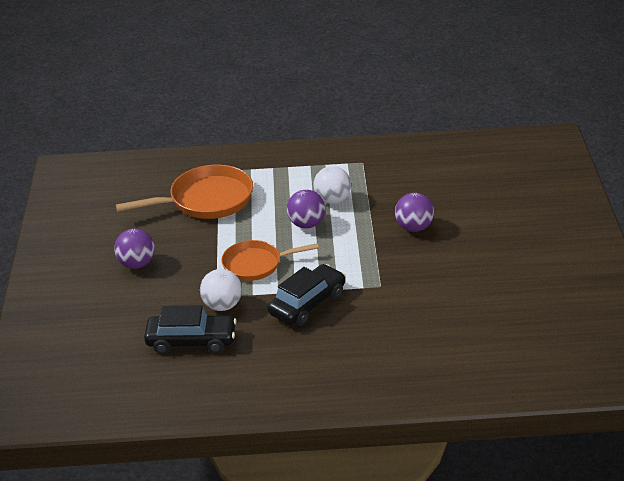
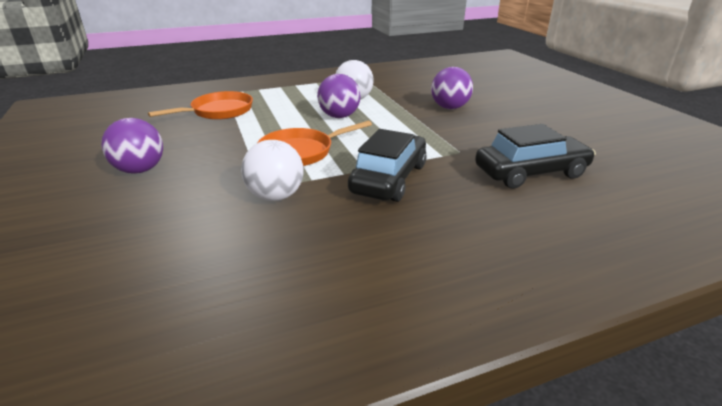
camera: 20 degrees left, 5 degrees down
(191, 341) = (244, 246): black car -> black car (531, 173)
(206, 200) = (218, 111): orange pan -> orange pan, size x0.66

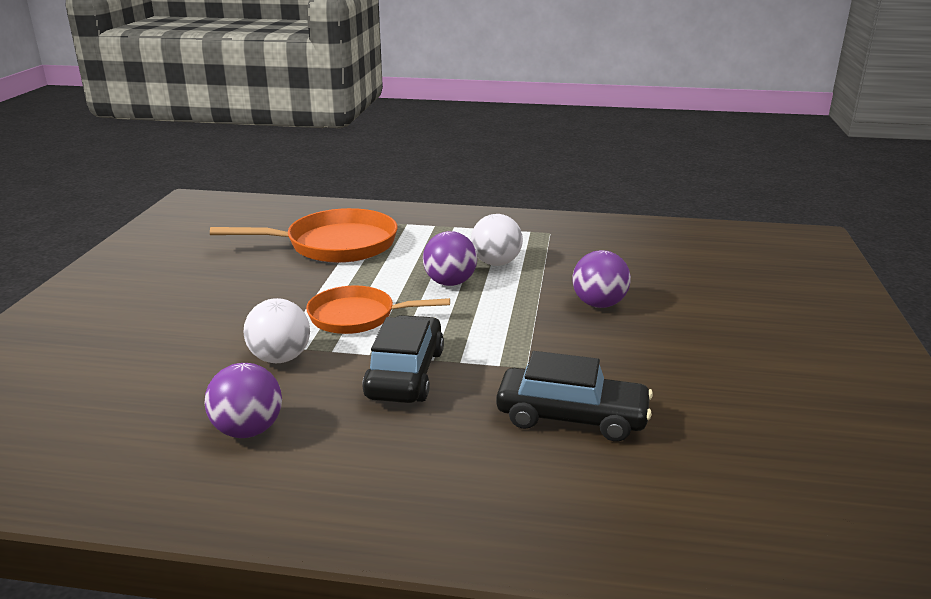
camera: 30 degrees right, 5 degrees down
(140, 170) = (201, 296): purple ball -> purple ball (248, 430)
(218, 111) = (334, 245): orange pan -> orange pan, size x1.52
(389, 178) = (405, 374): black car -> black car turned 45 degrees counterclockwise

